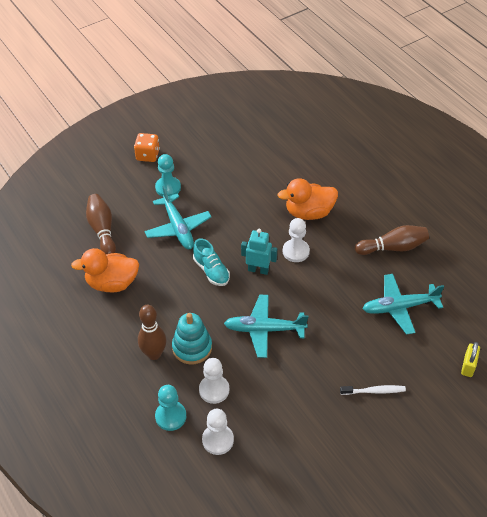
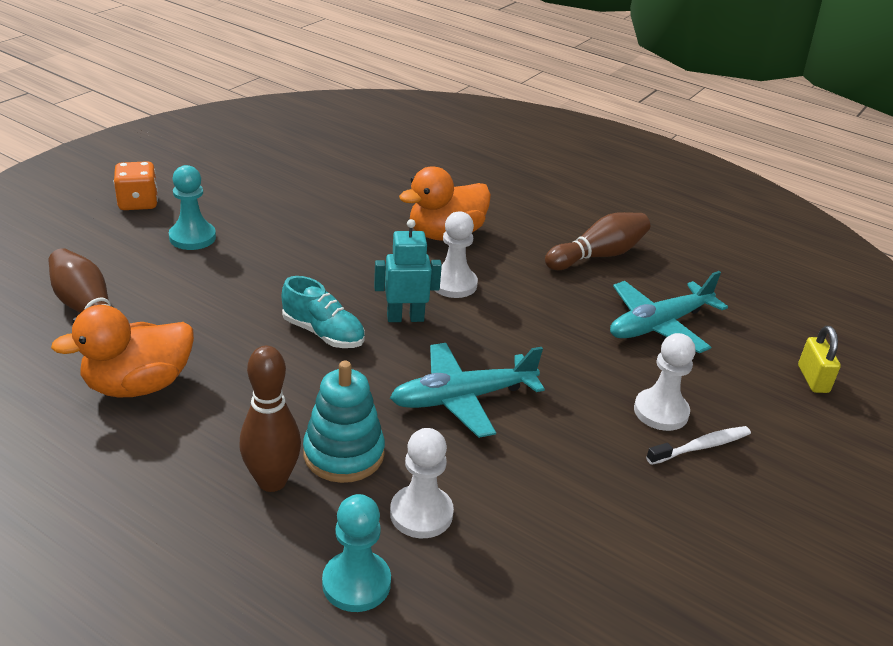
camera: 25 degrees left, 15 degrees down
(178, 227) = (234, 285): turquoise plane -> none
(218, 440) = (474, 600): white pawn -> white pawn (661, 412)

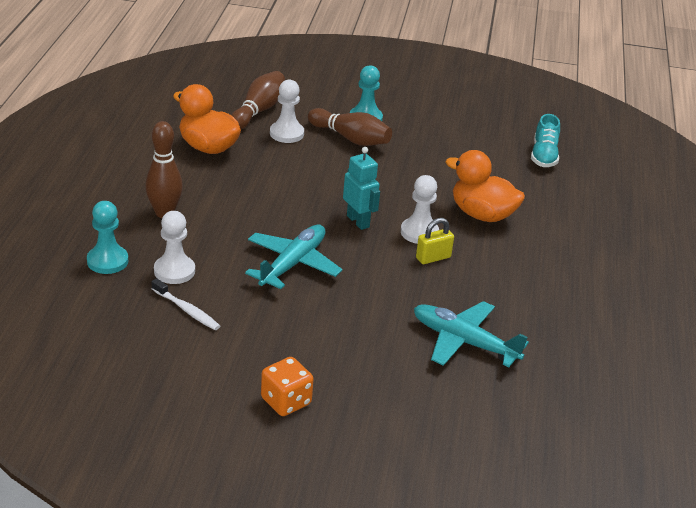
camera: 65 degrees right, 0 degrees up
(138, 203) = (383, 88): orange dice -> orange dice (286, 401)
(323, 333) = (311, 194): turquoise shoe -> turquoise shoe (544, 156)
(344, 454) = (204, 231): turquoise stacking toy -> none
(463, 398) = (292, 264): turquoise plane -> turquoise plane turned 75 degrees clockwise
(598, 255) = (535, 295): brown bowling pin -> brown bowling pin (350, 138)
(661, 412) = (351, 356): white pawn -> white pawn (286, 133)
(701, 447) = (327, 381): white toothbrush -> white toothbrush (187, 310)
(813, 379) = (467, 438): yellow padlock -> yellow padlock (433, 258)

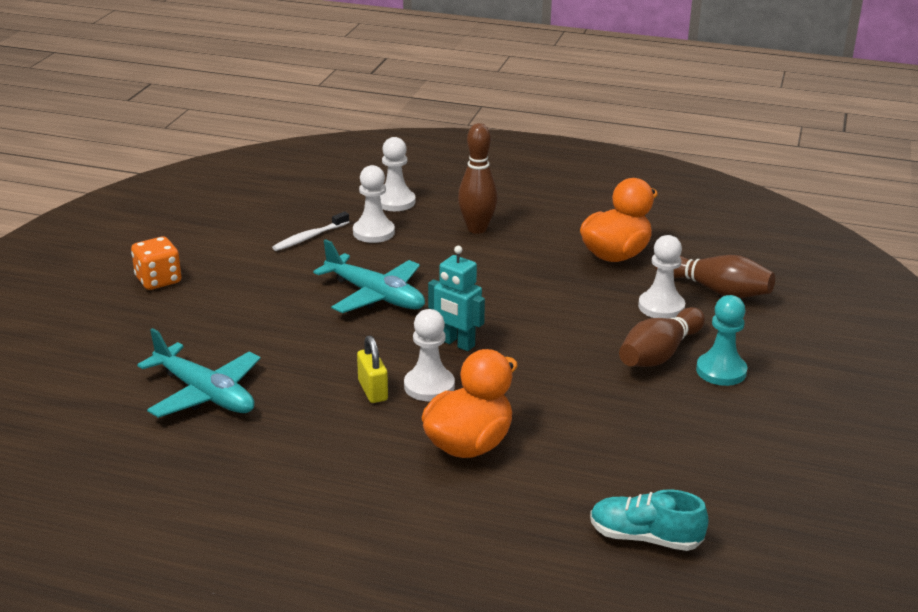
camera: 100 degrees right, 5 degrees down
(107, 261) = (395, 202): turquoise pawn -> white pawn
(358, 221) = (456, 343): turquoise robot -> turquoise robot turned 60 degrees clockwise
(464, 342) = (204, 393): turquoise plane -> turquoise plane turned 90 degrees clockwise

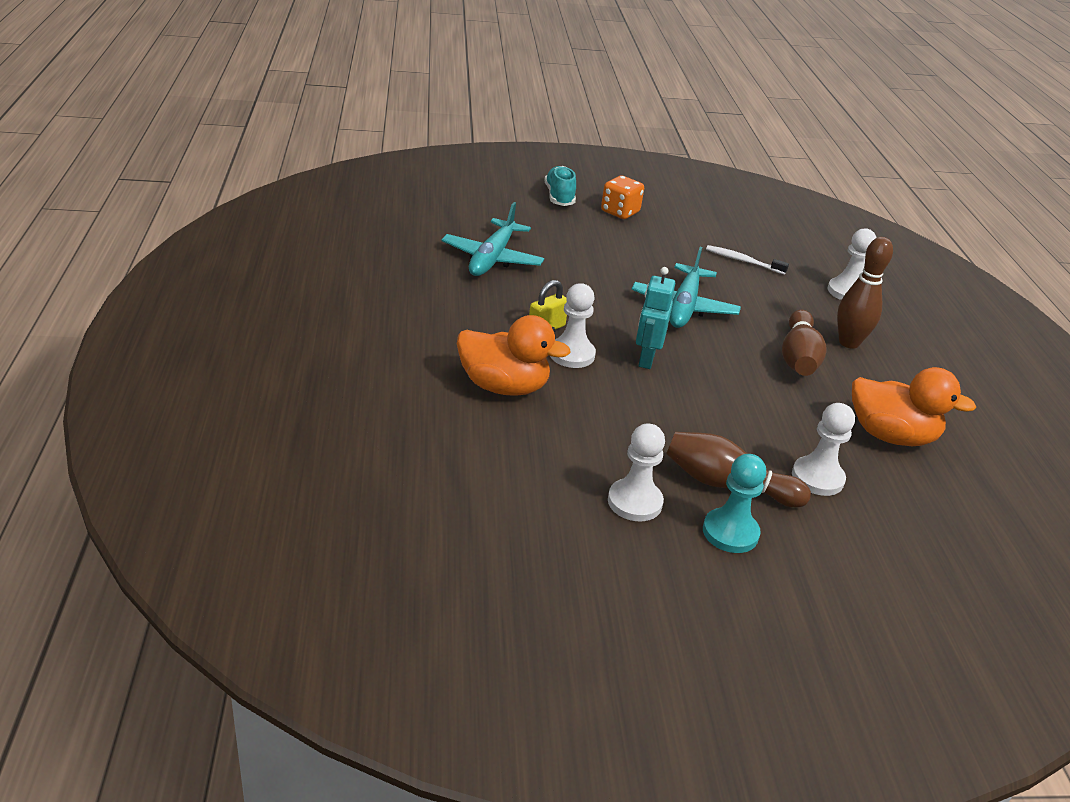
camera: 65 degrees right, 5 degrees up
(373, 232) = (783, 289): white pawn -> white pawn (634, 502)
(645, 537) = (427, 502): turquoise shoe -> turquoise shoe (559, 197)
(715, 290) = (890, 516): brown bowling pin -> brown bowling pin (798, 358)

